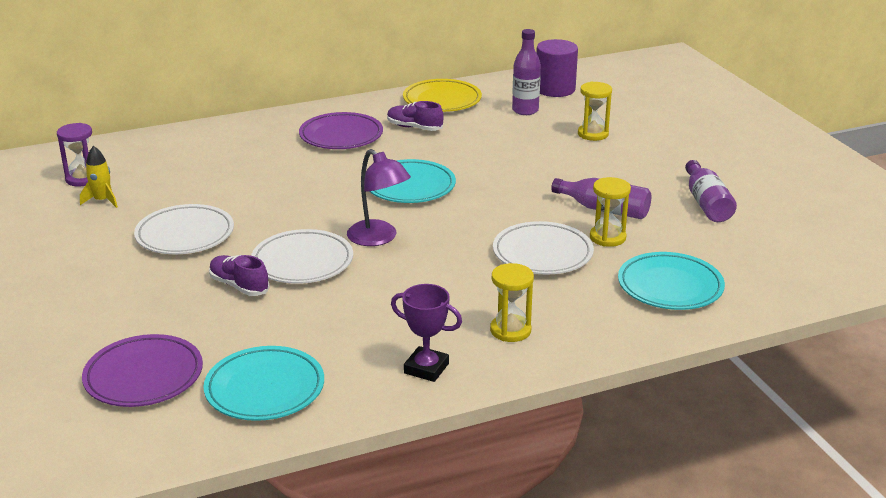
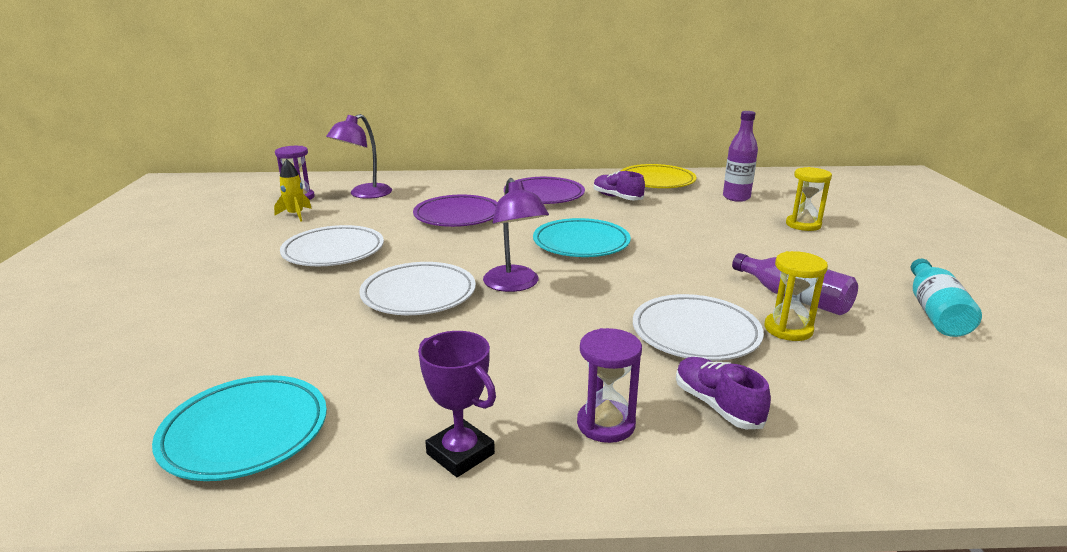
camera: 20 degrees right, 5 degrees down
(144, 376) = (141, 384): purple plate -> purple plate (458, 216)
(151, 163) = (364, 194): none -> purple lamp
(239, 286) = (335, 306): purple shoe -> purple shoe (717, 405)
(510, 330) = (606, 424): yellow hourglass -> purple hourglass
(555, 89) = (774, 185): purple cylinder -> none
(670, 286) = (863, 409): turquoise plate -> none
(706, 203) = (935, 312): purple bottle -> turquoise bottle

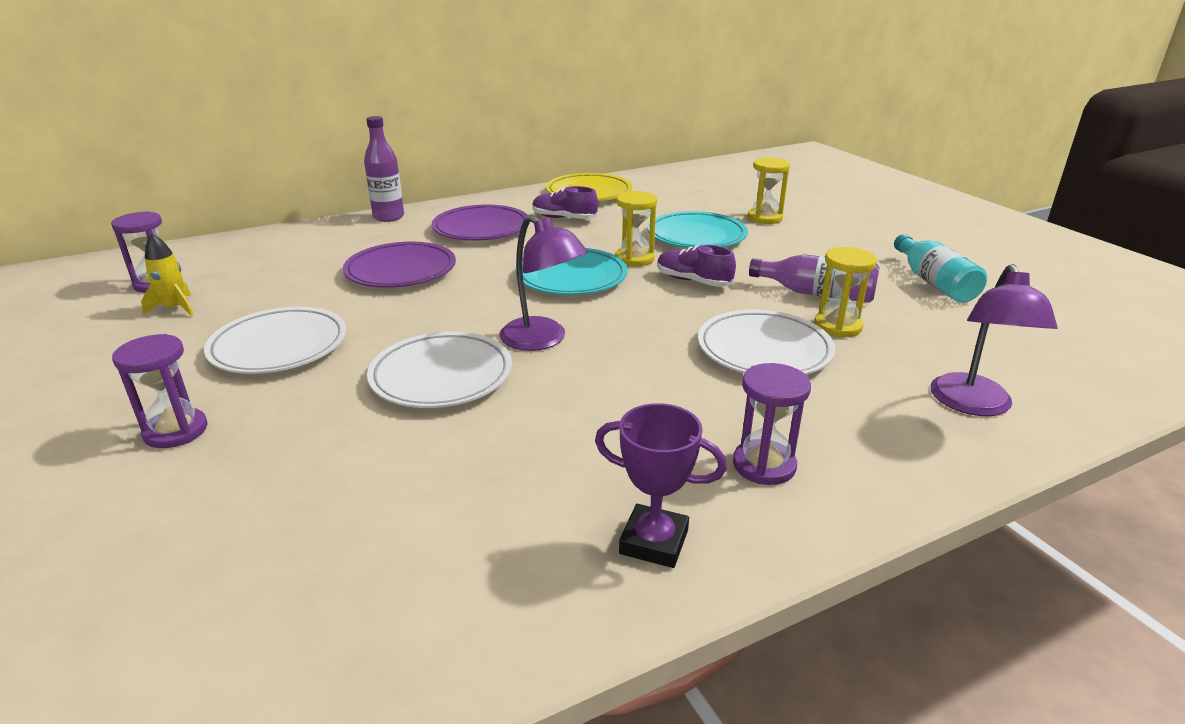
camera: 25 degrees left, 5 degrees up
(229, 290) = (176, 431): none -> purple hourglass
(245, 432) = (382, 602): turquoise plate -> turquoise plate (696, 236)
(364, 194) = (250, 264): purple lamp -> purple lamp (973, 405)
(648, 238) = (634, 259): none -> yellow hourglass
(717, 405) = (842, 417): purple shoe -> purple shoe (693, 281)
(736, 197) = (681, 199): purple bottle -> purple bottle (388, 217)

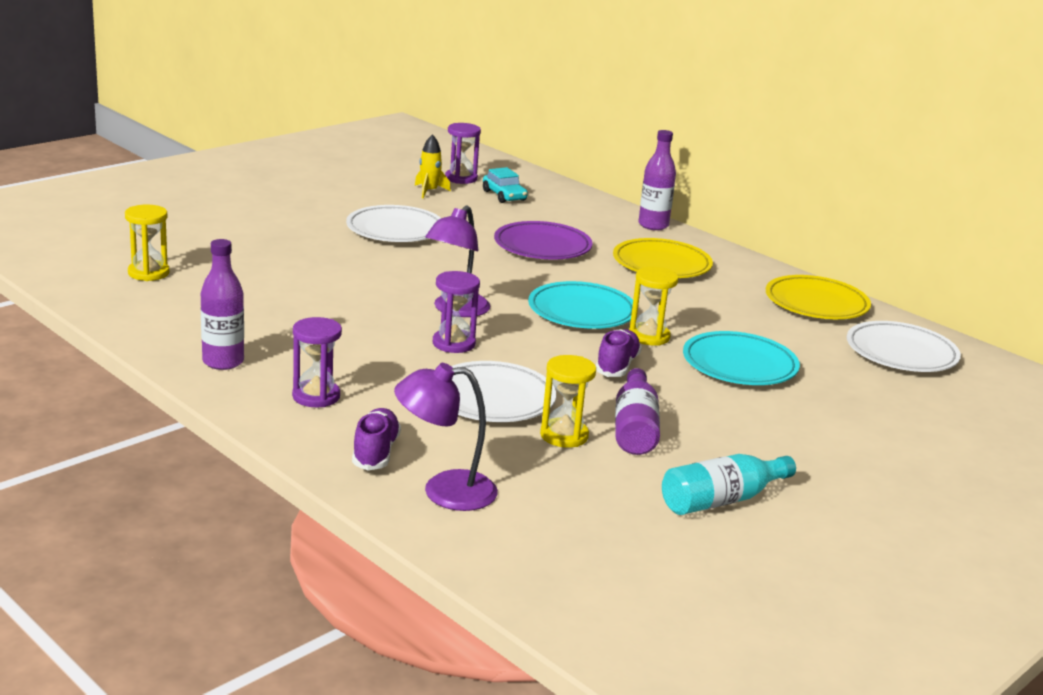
camera: 70 degrees right, 5 degrees down
(176, 431) = (286, 224): purple hourglass -> purple hourglass (453, 343)
(240, 268) = (504, 196): none -> turquoise car
(441, 376) = (382, 283): white plate -> white plate (901, 353)
(481, 228) = (661, 264): purple plate -> yellow plate
(564, 218) = (725, 297): purple shoe -> purple shoe (375, 452)
(654, 542) = (223, 362): purple trophy -> purple bottle
(764, 218) = (838, 404): yellow hourglass -> yellow hourglass (148, 273)

